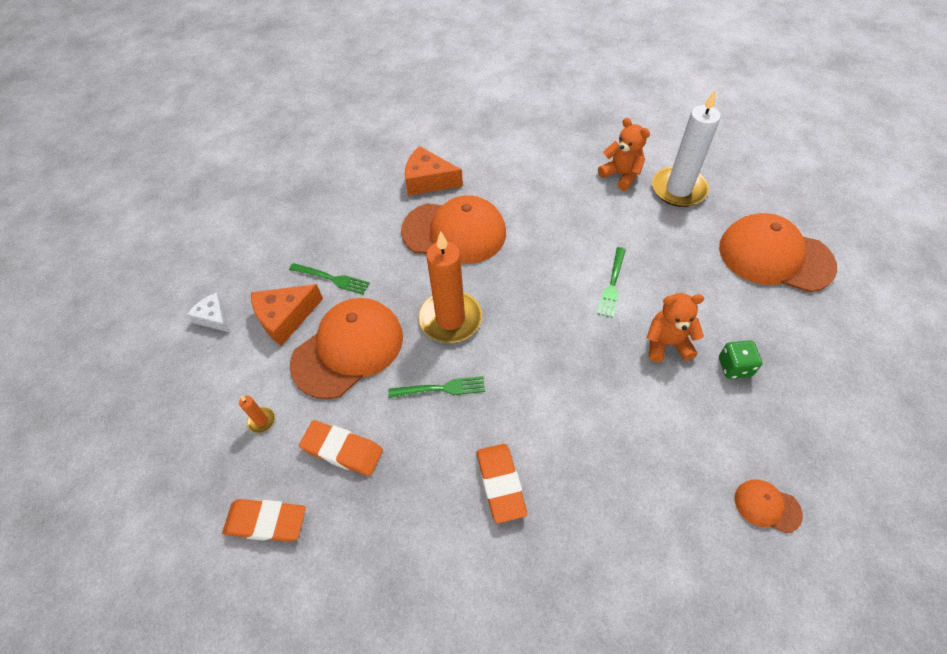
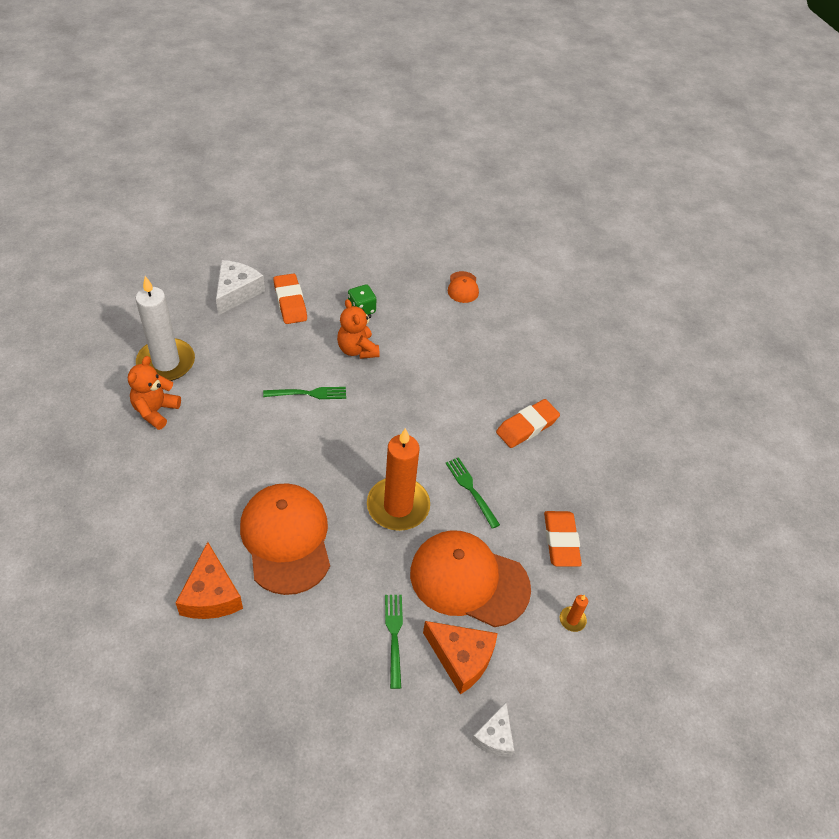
camera: 120 degrees left, 5 degrees down
(266, 522) = (643, 570): orange eraser -> orange eraser (290, 302)
(775, 256) = (236, 292): orange cap -> white cheese

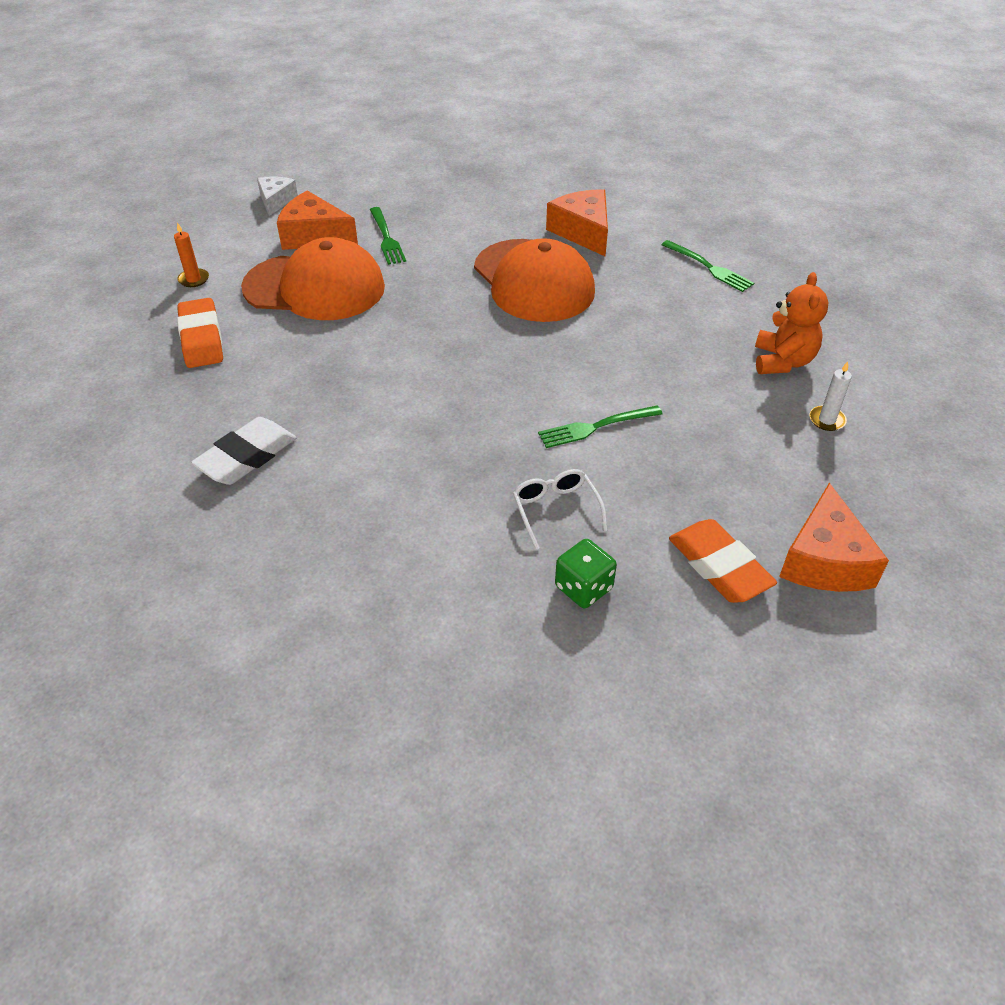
camera: 170 degrees right, 5 degrees down
(166, 363) = (827, 420): white candle -> white candle, size x0.40
(236, 292) = (824, 560): white cheese -> orange cheese
(357, 349) = (555, 510): orange teddy bear -> white glasses
(398, 506) = (416, 331): orange candle -> none
(463, 287) = (396, 698): orange cap -> none
(471, 490) = (324, 365): green fork -> green fork (709, 267)
(527, 427) = (247, 457): orange eraser -> white eraser

